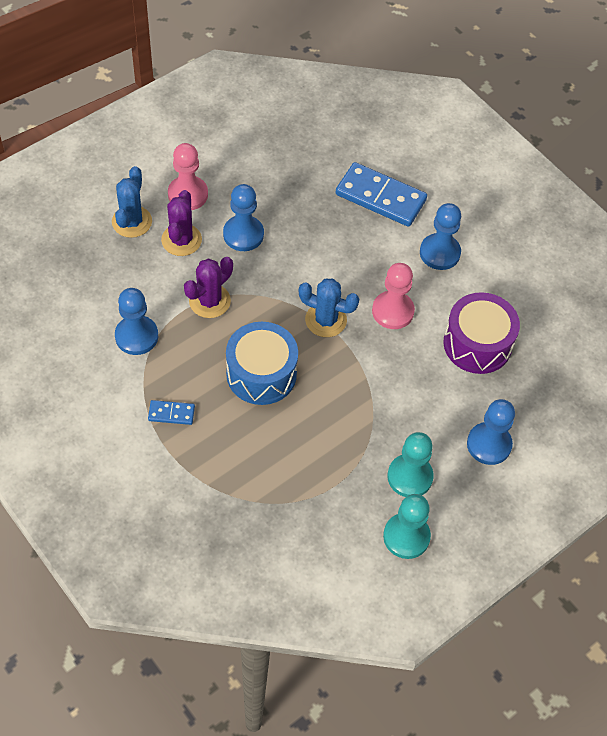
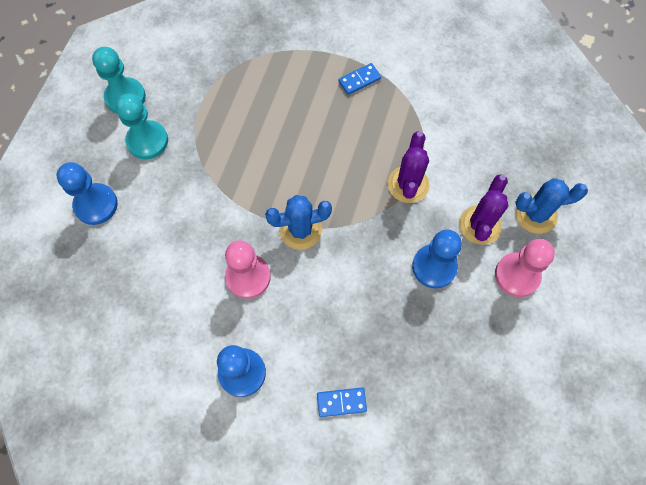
camera: 150 degrees right, 10 degrees up
(132, 222) = (535, 214): blue cactus -> blue cactus turned 75 degrees counterclockwise
(136, 336) = (437, 119): blue pawn -> none
(181, 240) = (480, 225): purple cactus -> purple cactus turned 45 degrees clockwise
(261, 374) = (318, 150): blue drum -> none
(380, 197) = (341, 402): blue domino -> blue domino, size x0.47
(477, 344) = (152, 293): purple drum -> none

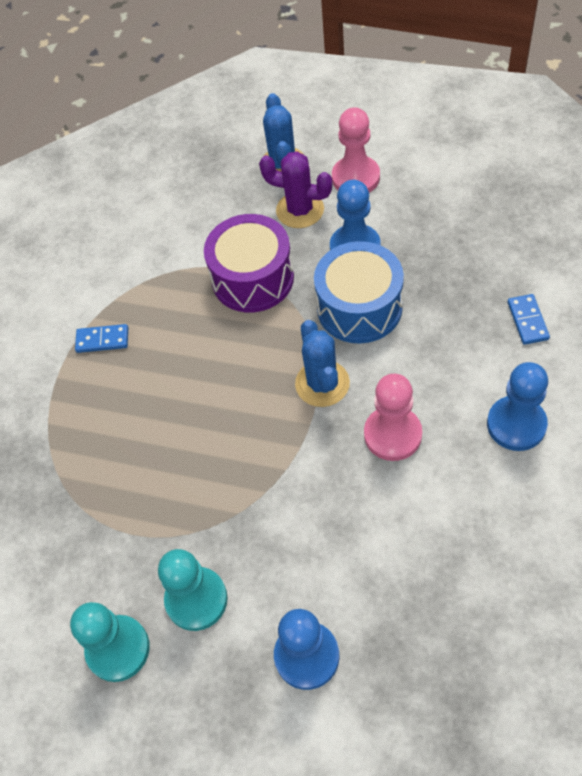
camera: 85 degrees left, 10 degrees down
(359, 80) = (102, 340): blue domino -> blue domino turned 60 degrees counterclockwise
(370, 264) = (359, 307): none -> blue drum
(408, 184) = (253, 278): purple cactus -> purple drum

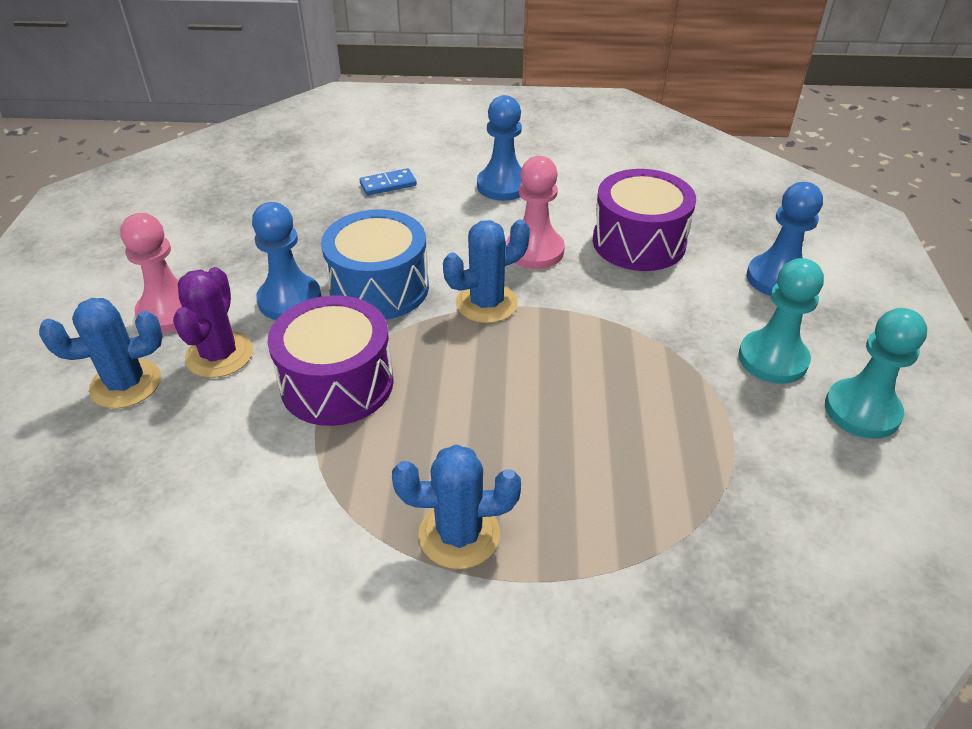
camera: 110 degrees left, 15 degrees down
(102, 340) = (459, 534): blue domino -> blue cactus
(392, 535) = (639, 242): none -> purple drum

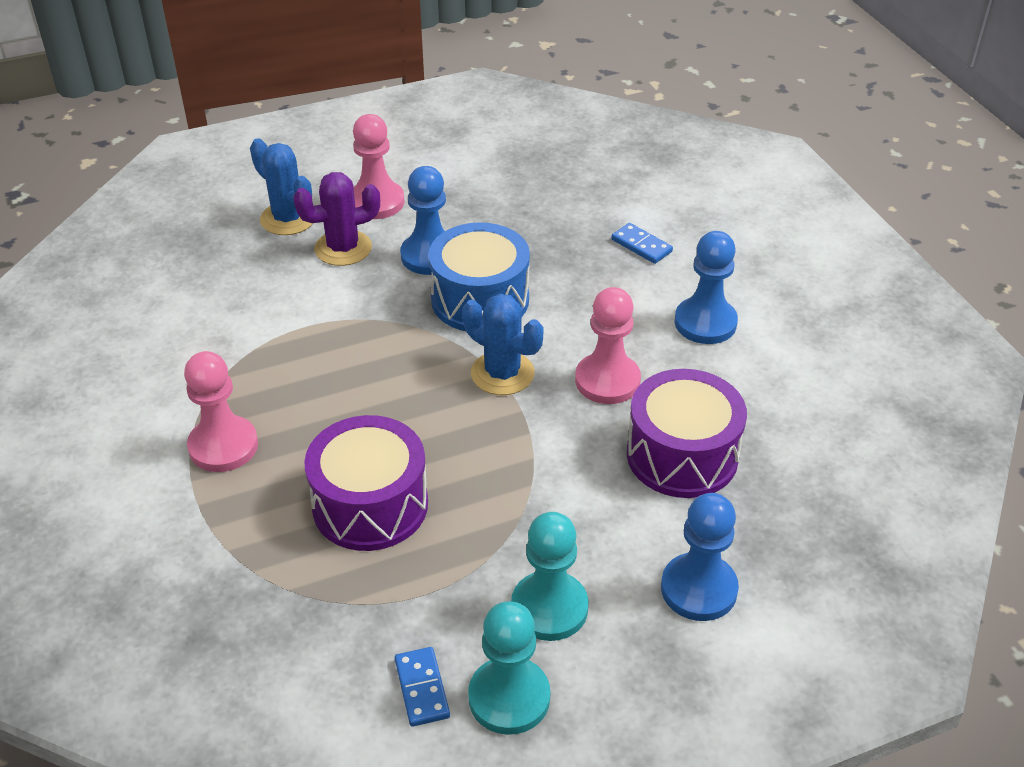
camera: 65 degrees right, 0 degrees up
(337, 383) = (347, 322): purple drum -> purple drum (370, 505)
(459, 534) = (223, 446): blue cactus -> pink pawn
(841, 463) = (421, 688): none -> blue domino

